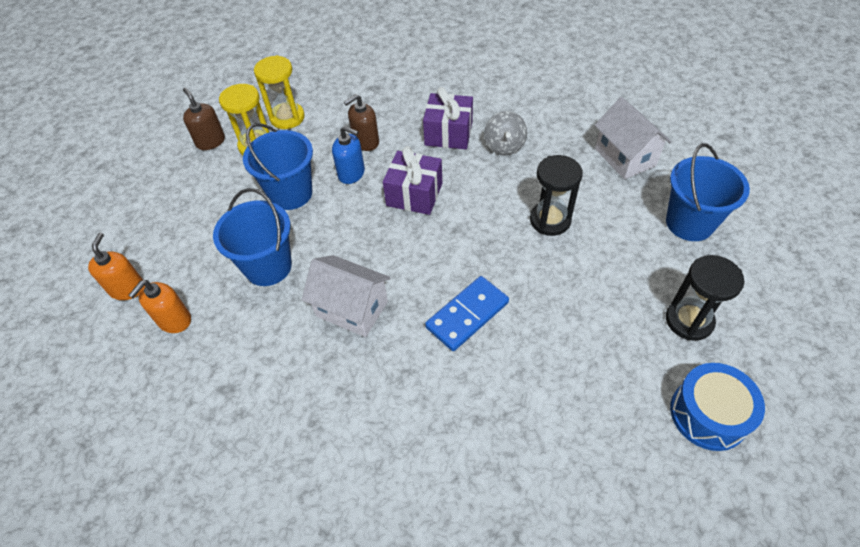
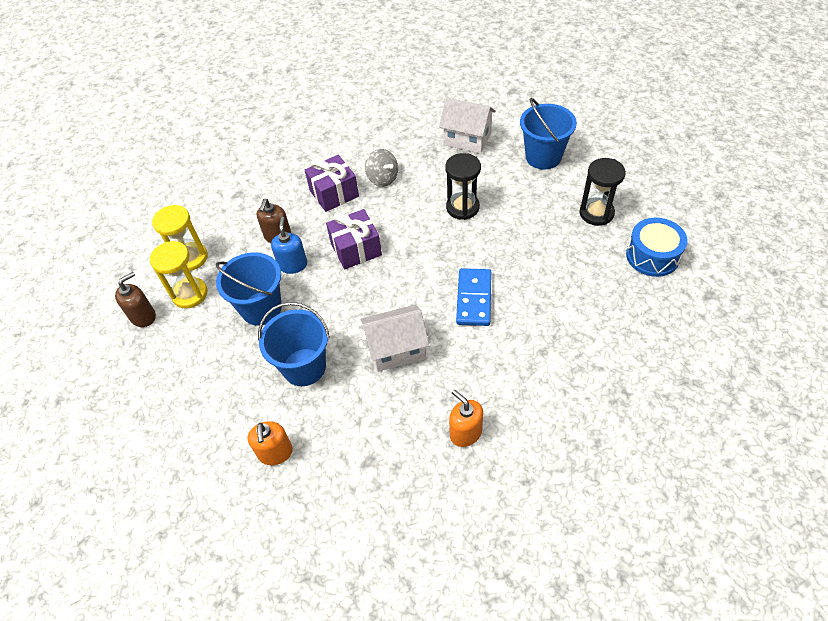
camera: 40 degrees left, 0 degrees up
(127, 288) = (208, 462): orange soap dispenser -> orange soap dispenser (465, 432)
(210, 141) = (143, 316): brown soap dispenser -> brown soap dispenser turned 120 degrees clockwise
(351, 173) = (293, 265): blue soap dispenser -> blue soap dispenser turned 75 degrees counterclockwise

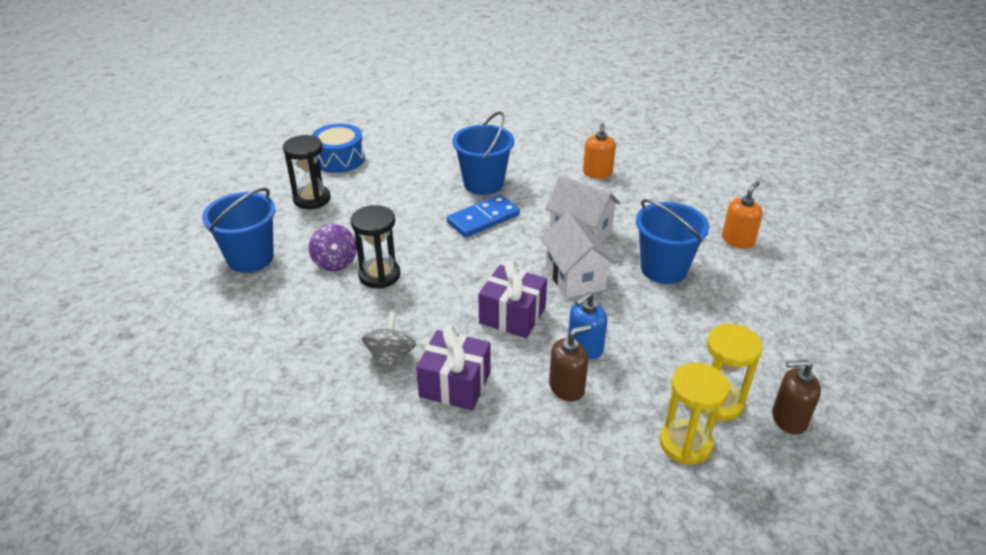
camera: 135 degrees left, 15 degrees down
(261, 308) = (656, 334): blue bucket -> blue bucket (483, 183)
(467, 139) = (259, 325): white house -> white house (575, 277)
(499, 193) = (335, 262): none -> purple spinning top

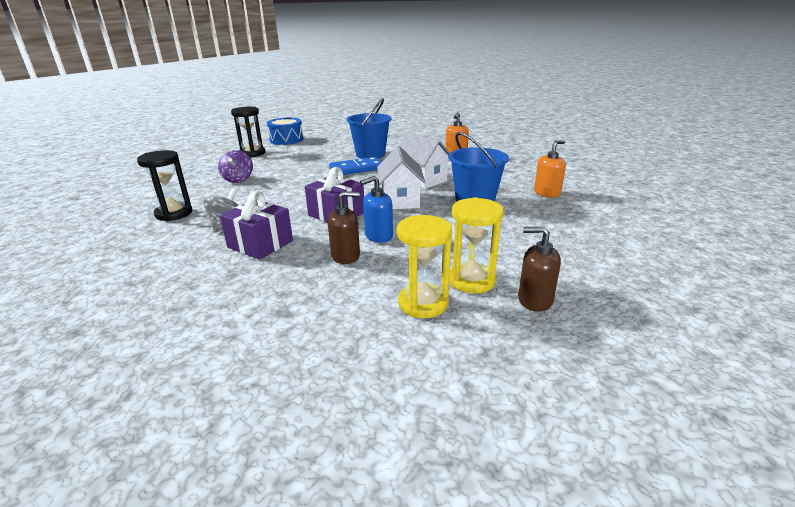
camera: 15 degrees right, 10 degrees down
(250, 258) = (187, 173): blue bucket -> none
(379, 275) = (261, 187): black hourglass -> black hourglass (174, 213)

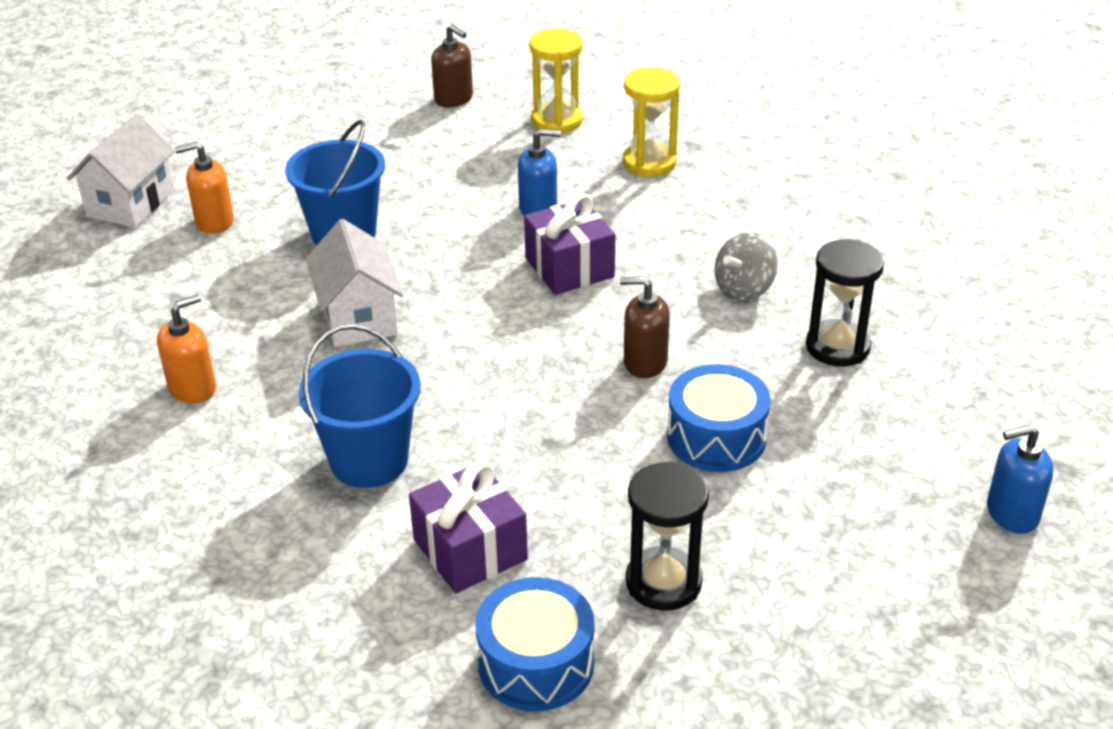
camera: 155 degrees left, 10 degrees up
(111, 183) = (1011, 513): none -> blue soap dispenser
(238, 179) = (716, 437): purple spinning top -> blue drum
(260, 244) = (700, 238): purple gift -> purple gift (470, 549)
(346, 256) = (599, 190): brown soap dispenser -> brown soap dispenser (645, 362)
(356, 169) = (448, 400): blue domino -> none
(400, 200) = (448, 271): white house -> white house (131, 203)
(471, 280) = (488, 128): yellow hourglass -> yellow hourglass (649, 162)

